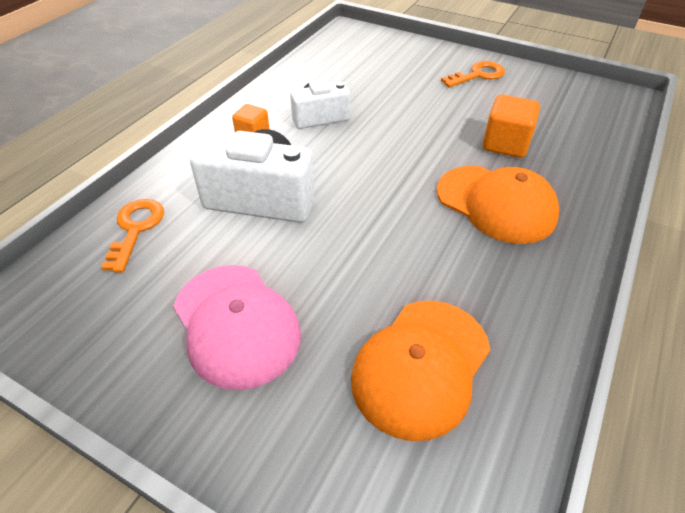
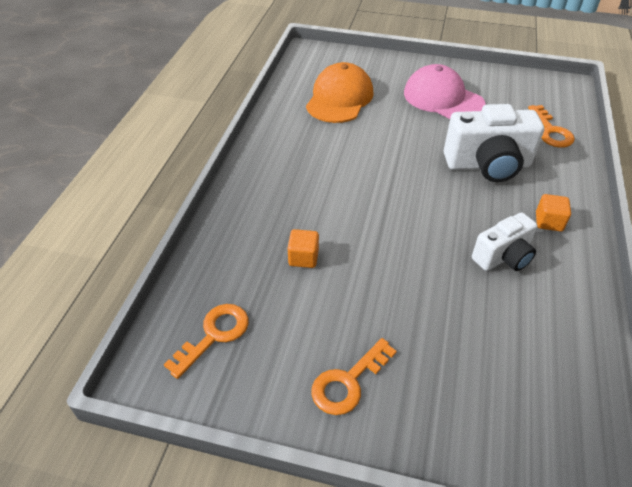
camera: 165 degrees right, 0 degrees up
(496, 204) = (308, 192): orange cap -> none
(505, 144) = (303, 258): orange cube -> orange cube, size x0.63
(580, 108) = (214, 335): none -> orange key

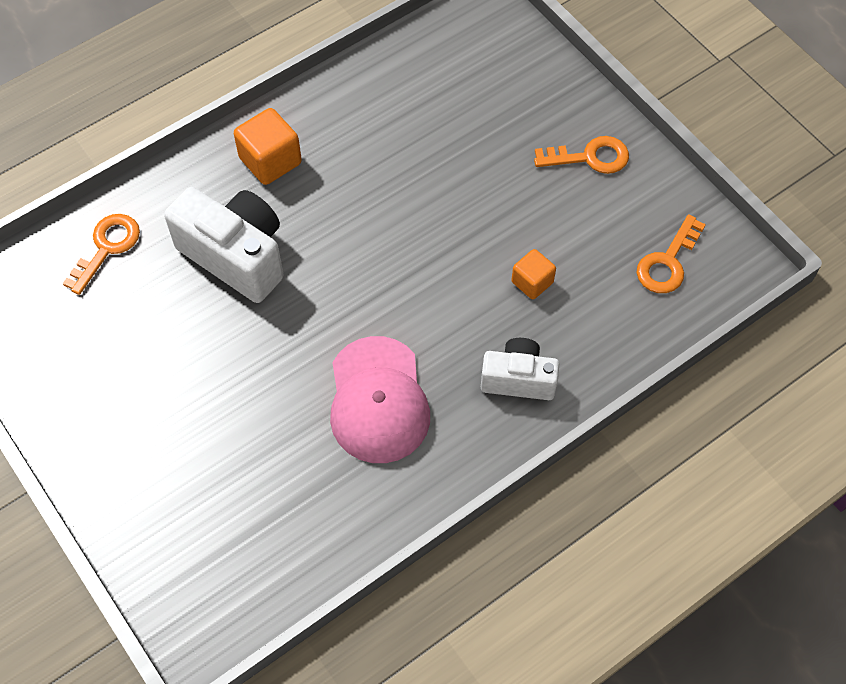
camera: 140 degrees left, 15 degrees up
(214, 335) = (667, 262): orange key -> orange key turned 45 degrees counterclockwise
(339, 98) = (271, 488): orange cap -> none
(443, 98) = (148, 387): pink cap -> pink cap (378, 400)
(503, 257) = (355, 161): white camera -> white camera (518, 379)
(548, 222) = (270, 161): orange cube -> orange cube, size x1.58

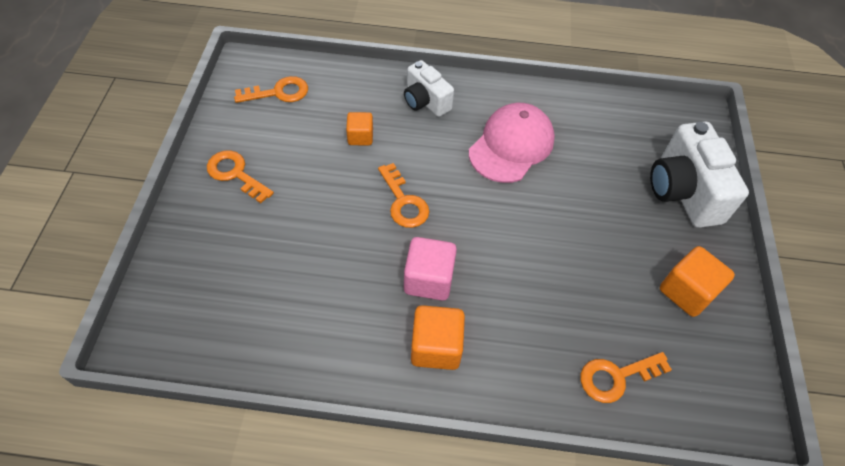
camera: 140 degrees left, 5 degrees down
(87, 373) = (686, 292): none -> orange cube
(236, 256) = (524, 293): white camera -> white camera (683, 192)
(326, 204) = (428, 279): none -> pink cube
(418, 252) = (404, 202): none -> orange key

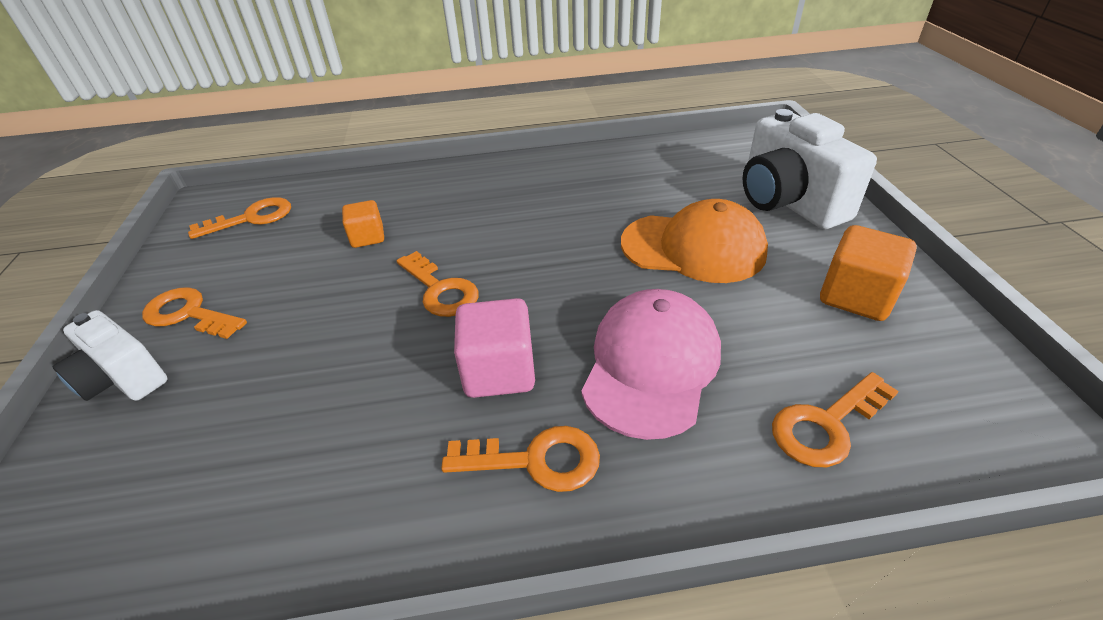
camera: 10 degrees left, 15 degrees down
(425, 101) = (445, 188): white camera -> white camera (123, 378)
(436, 347) = (535, 460): orange cube -> orange key
(511, 145) = (564, 205): pink cap -> pink cap (651, 365)
(592, 215) = (693, 248): none -> orange cap

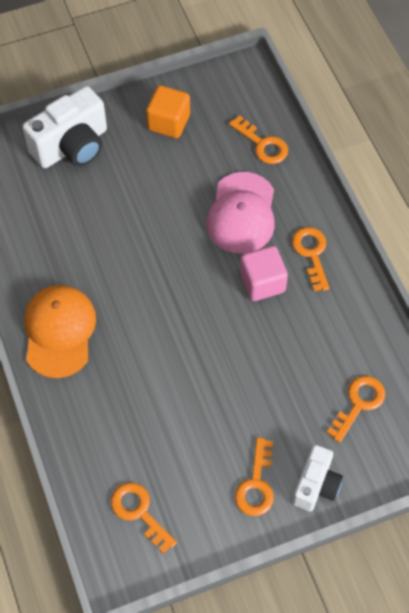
camera: 105 degrees left, 20 degrees up
(367, 237) = (152, 405): orange cube -> none
(440, 290) = (202, 334): orange key -> orange key (358, 404)
(651, 365) = (241, 213): pink cap -> pink cap turned 90 degrees counterclockwise
(693, 248) = (134, 198): orange cap -> orange cap (59, 331)

